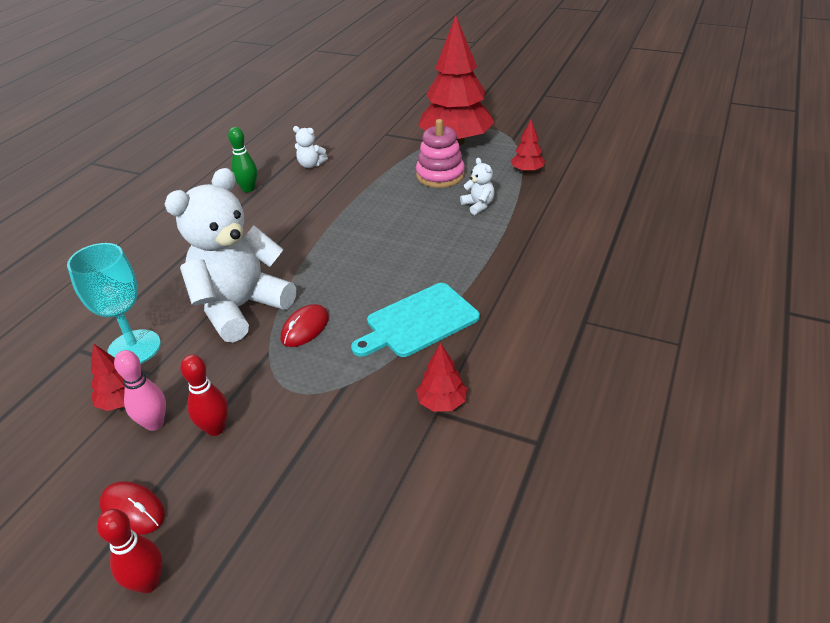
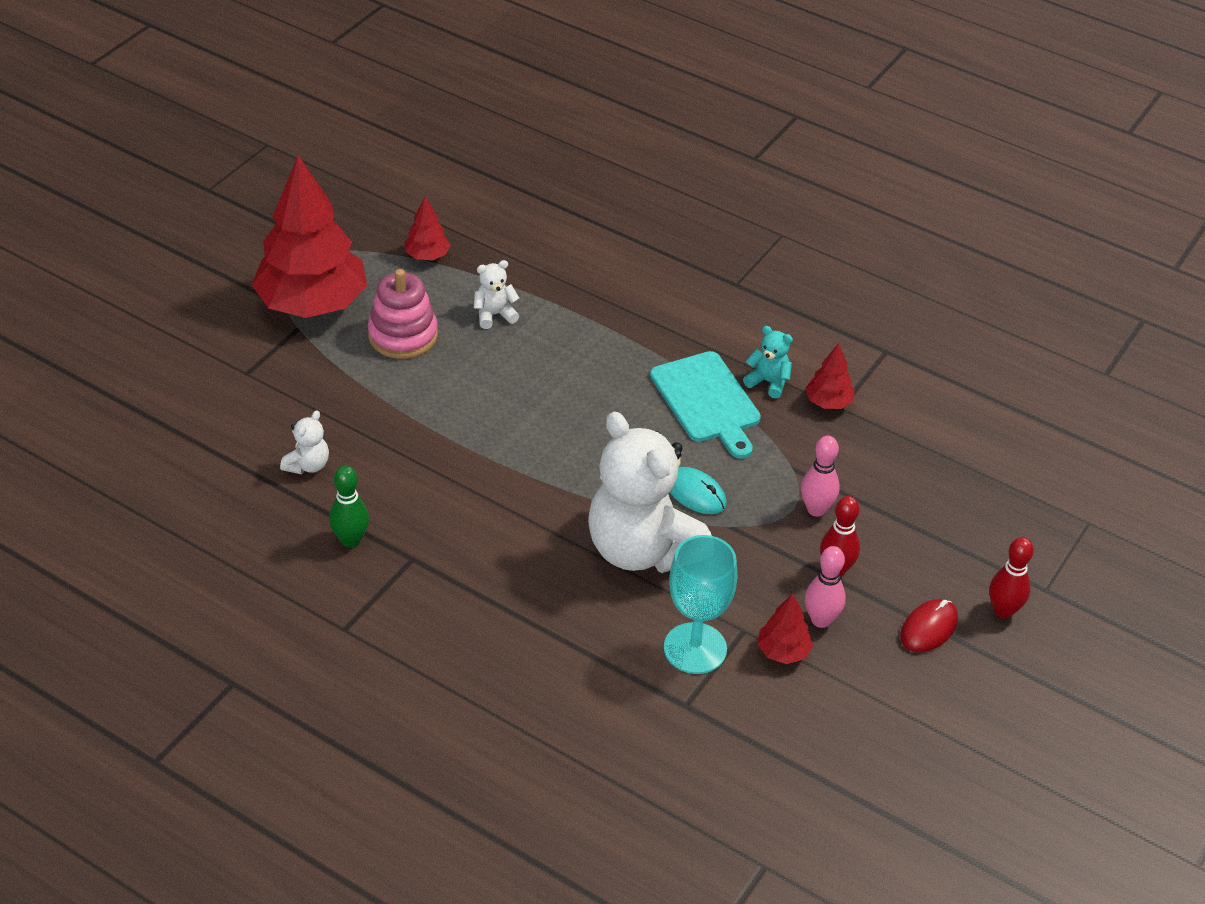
camera: 85 degrees left, 5 degrees up
(293, 407) = (816, 509): none -> pink bowling pin
(305, 328) = (695, 493): red mouse -> turquoise mouse
(456, 357) = (768, 382): none -> turquoise teddy bear

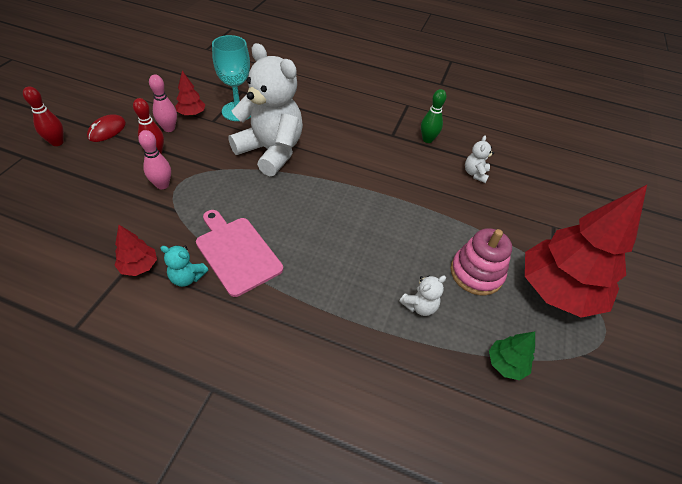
camera: 165 degrees right, 5 degrees up
(427, 256) = (505, 364): red tree -> green tree
(695, 493) = (242, 185): turquoise mouse -> none
(707, 401) = (237, 252): turquoise cutting board -> pink cutting board

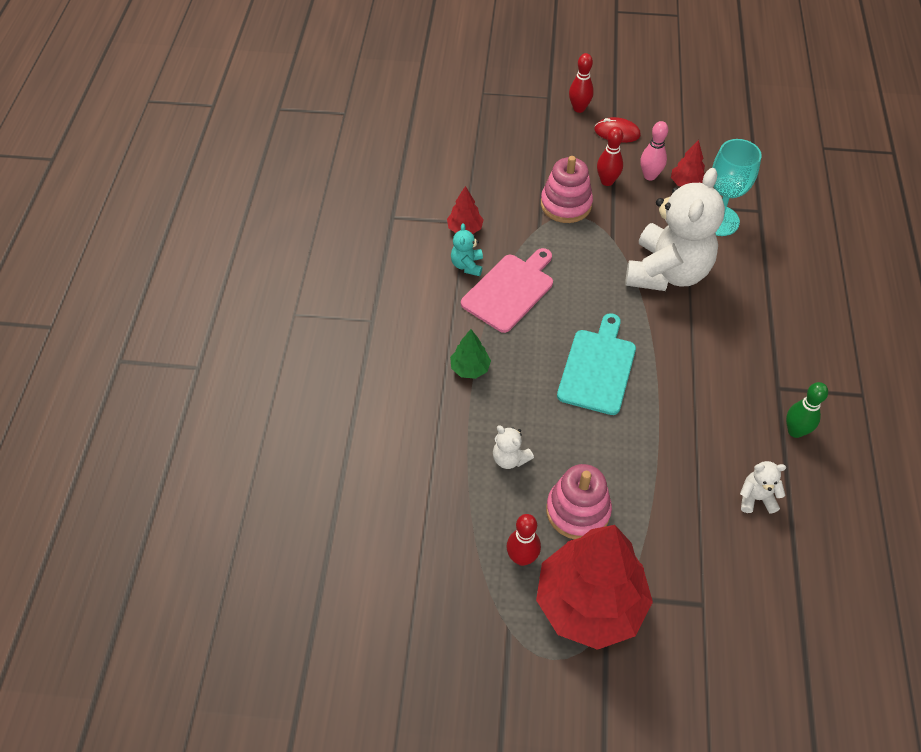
camera: 80 degrees right, 5 degrees up
(162, 185) = (566, 204): pink bowling pin -> pink stacking toy
(345, 219) = (598, 368): none -> turquoise cutting board
(505, 364) = (469, 546): green tree -> green tree (470, 368)
(517, 325) = (522, 558): none -> red bowling pin

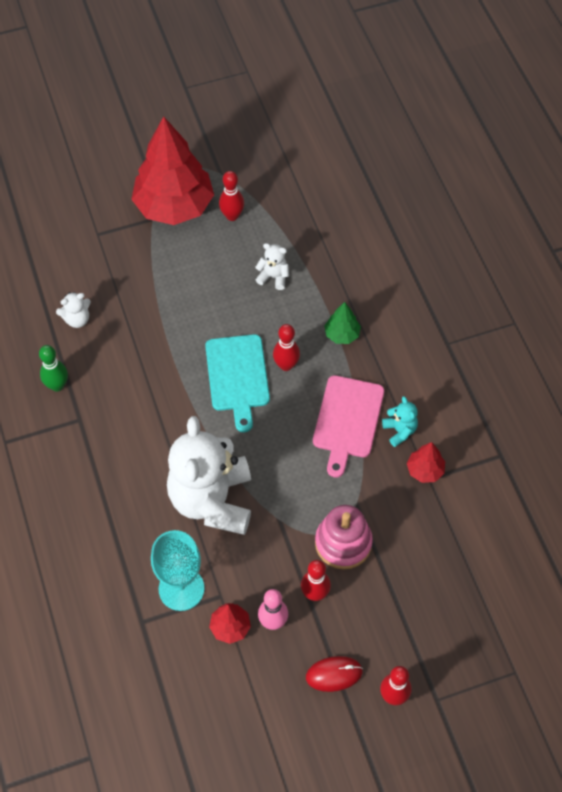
camera: 155 degrees right, 5 degrees up
(543, 360) = (286, 365): none -> red bowling pin
(578, 511) = (206, 260): pink stacking toy -> none

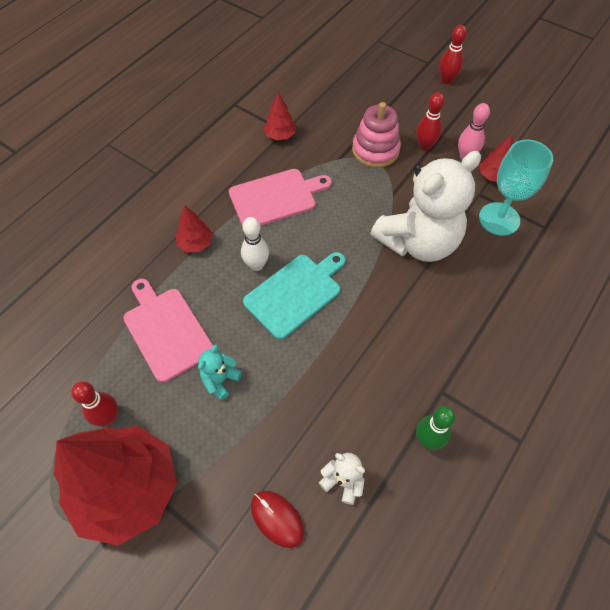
camera: 125 degrees left, 0 degrees up
(273, 277) = (166, 330): white teddy bear -> pink cutting board
(286, 365) = (256, 265): red bowling pin -> white bowling pin
(334, 674) = (464, 111): red mouse -> red mouse (277, 518)
(342, 334) = (196, 243): green tree -> red tree
(399, 431) = (259, 163): turquoise teddy bear -> turquoise teddy bear (220, 380)

